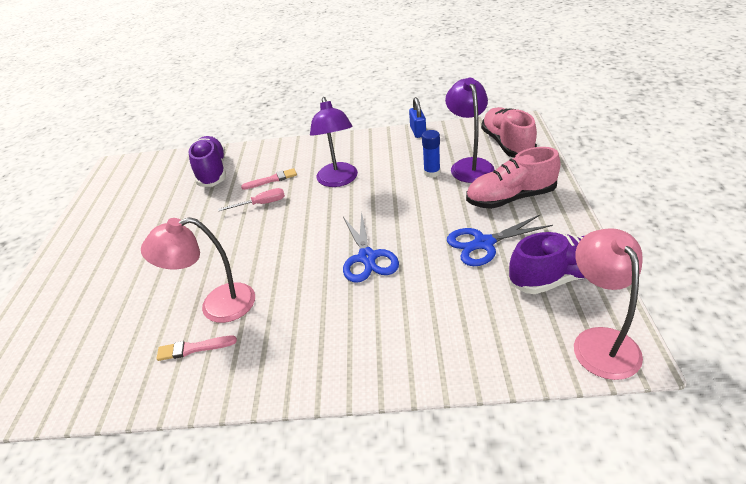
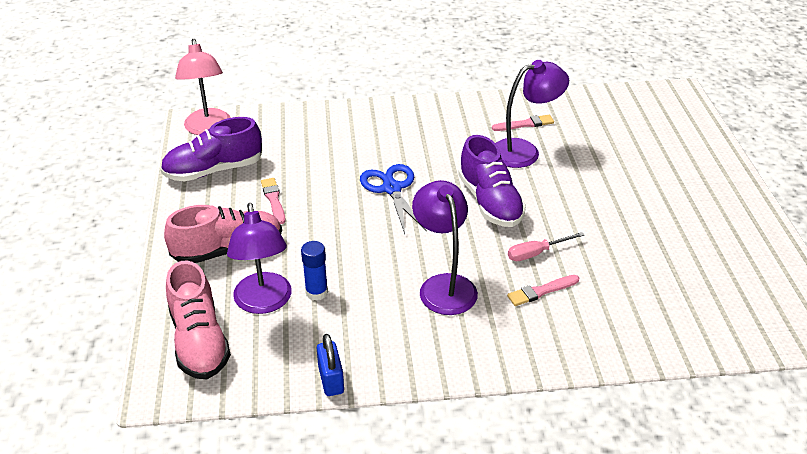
camera: 170 degrees right, 0 degrees up
(212, 171) = (643, 311): purple shoe -> purple shoe (490, 202)
(216, 306) = (524, 151): pink lamp -> purple lamp
(483, 243) = (273, 200): blue scissors -> pink brush

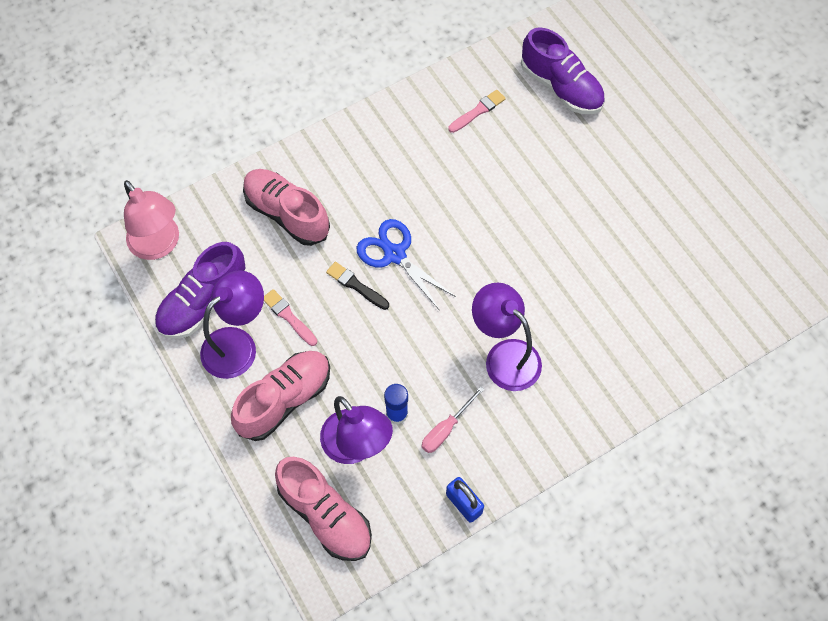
camera: 25 degrees left, 25 degrees up
(321, 139) = (287, 214): none -> pink shoe
(344, 198) = (356, 285): none -> black brush
(490, 202) = (495, 234): purple shoe -> purple shoe (561, 87)
(524, 151) = (495, 151): purple lamp -> purple lamp (238, 344)
(536, 253) = (566, 282): pink screwdriver -> pink screwdriver (446, 429)
(541, 291) = (590, 326): pink brush -> none

